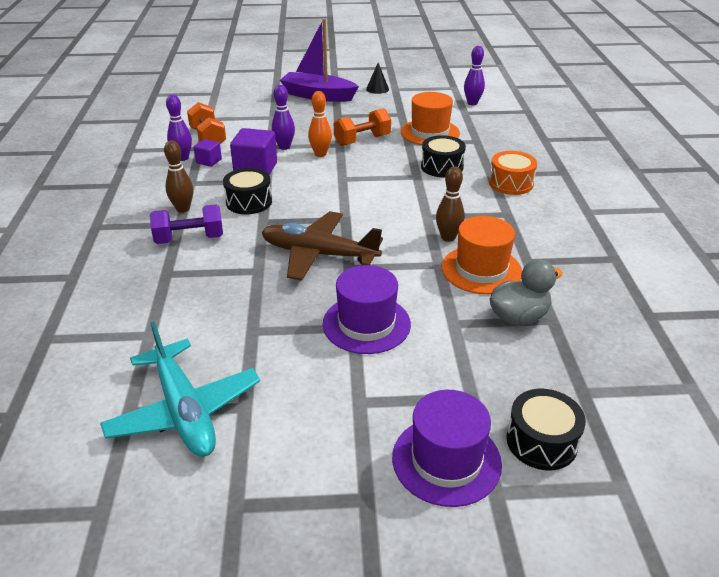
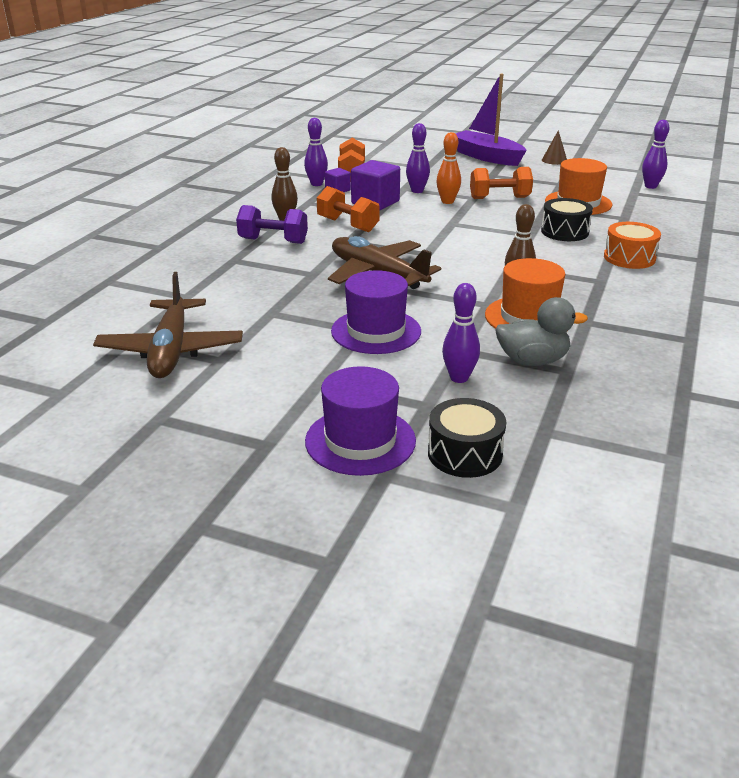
camera: 25 degrees right, 5 degrees down
(184, 411) = (171, 350): turquoise plane -> brown plane
(249, 202) = (347, 225): black drum -> orange dumbbell
(377, 89) = (554, 160): black cone -> brown cone
(475, 356) = (459, 378): none -> purple bowling pin

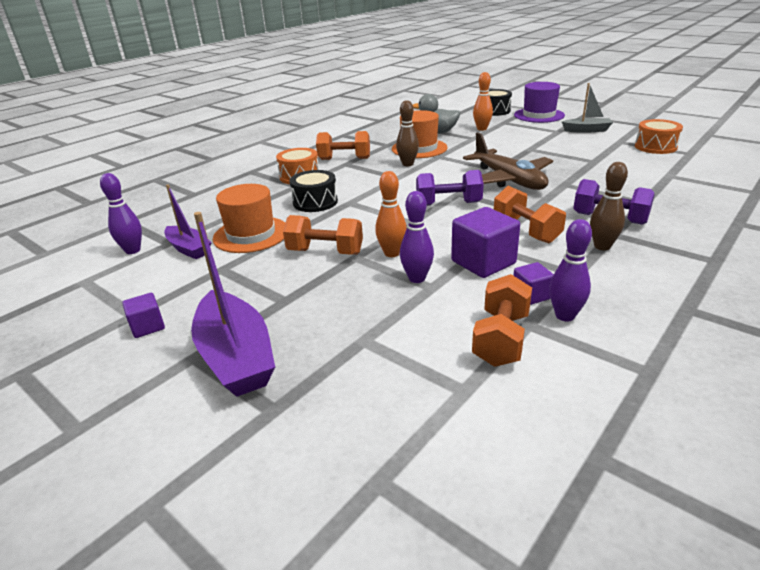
camera: 160 degrees left, 0 degrees up
(171, 350) = (655, 147): brown plane -> orange drum
(267, 389) = (587, 130): none -> grey boat
(376, 331) = (520, 148): purple hat -> none
(429, 241) = (448, 204): none -> purple dumbbell
(459, 378) = (482, 129): purple bowling pin -> orange bowling pin
(554, 160) = (148, 327): brown cone -> purple cube
(609, 191) = (188, 249): none -> purple boat
(613, 288) = (344, 159): none -> orange dumbbell

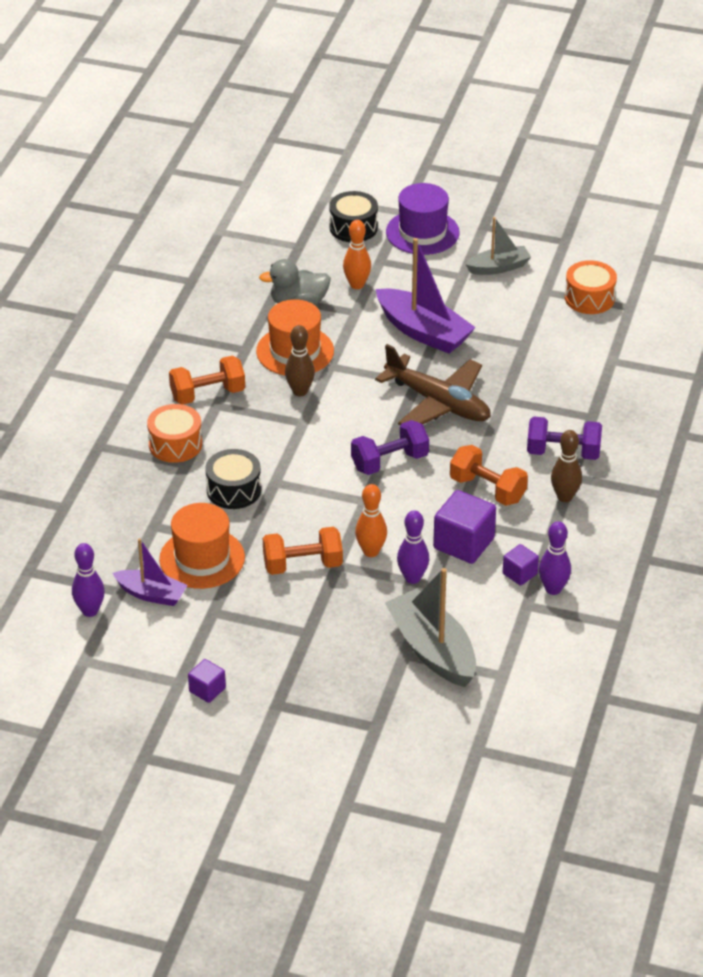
camera: 25 degrees left, 10 degrees up
(236, 356) = (312, 695): purple boat -> purple boat (423, 332)
(396, 343) = (432, 650): none -> grey boat
(501, 339) = (511, 625): orange dumbbell -> none

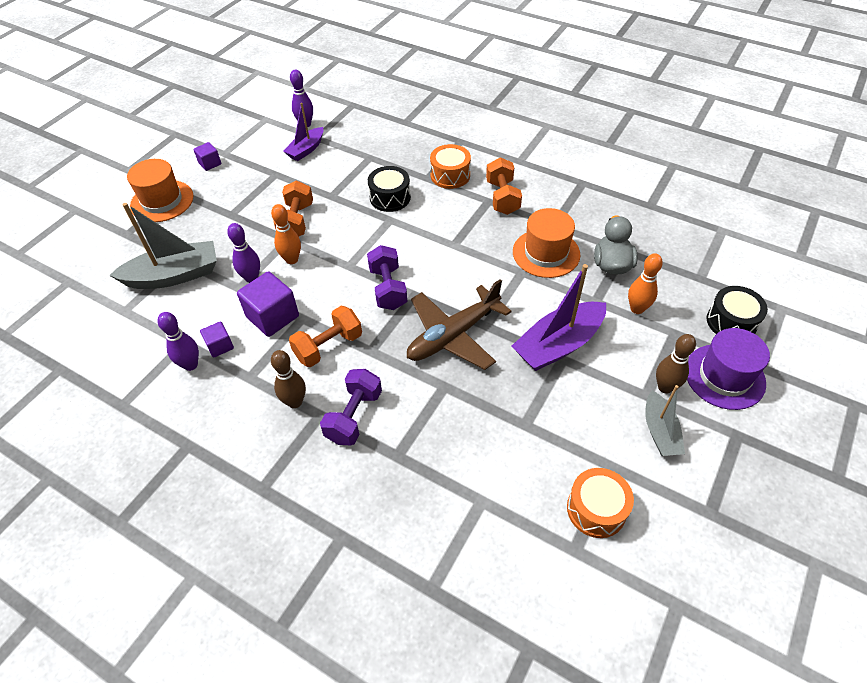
camera: 105 degrees right, 10 degrees up
(202, 558) = (328, 175): orange hat -> orange hat (162, 201)
(300, 391) = (492, 248): brown bowling pin -> brown bowling pin (665, 387)

